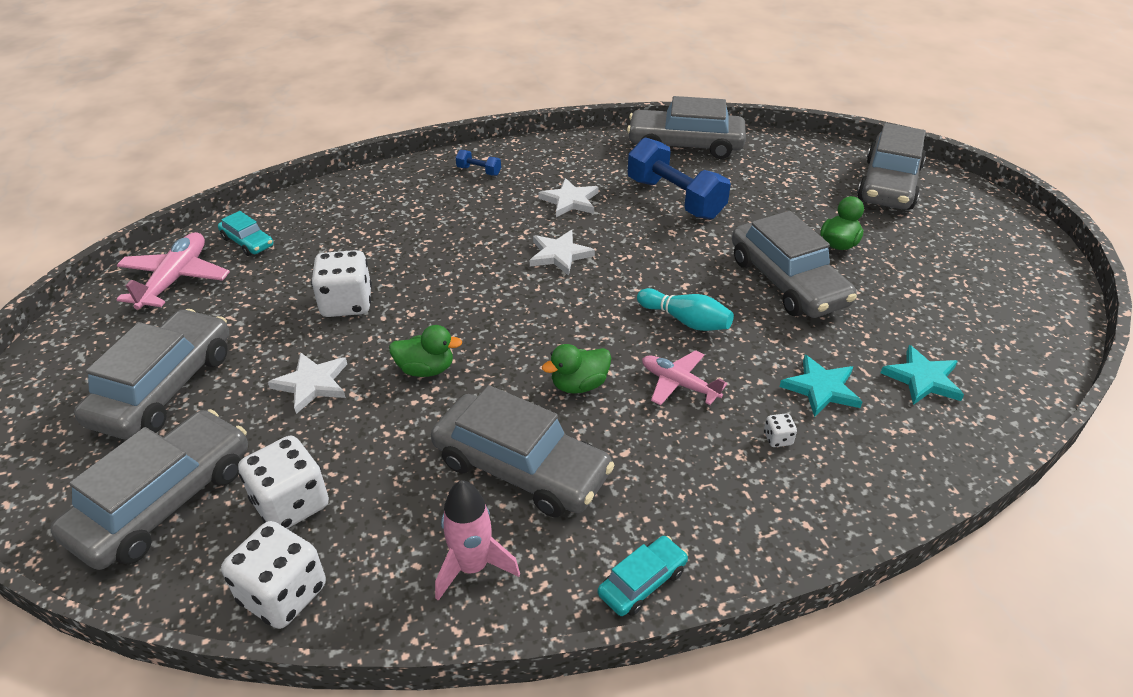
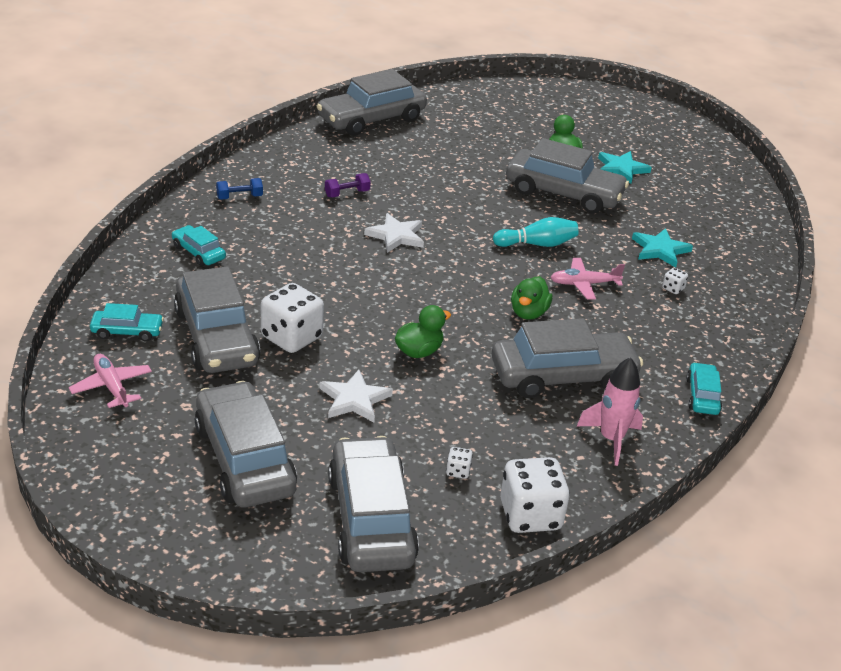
camera: 45 degrees left, 5 degrees down
(175, 279) = (111, 386): pink plane -> pink plane, size x0.66
(291, 504) = (458, 471): white dice -> white dice, size x0.42
(384, 203) = (198, 252): none -> turquoise car
(570, 201) = (347, 193): white star -> purple dumbbell
(675, 199) = (420, 163): blue dumbbell -> none
(888, 184) = (542, 102): grey car -> grey car (216, 337)
(923, 379) = (702, 220): turquoise star -> turquoise star (621, 169)

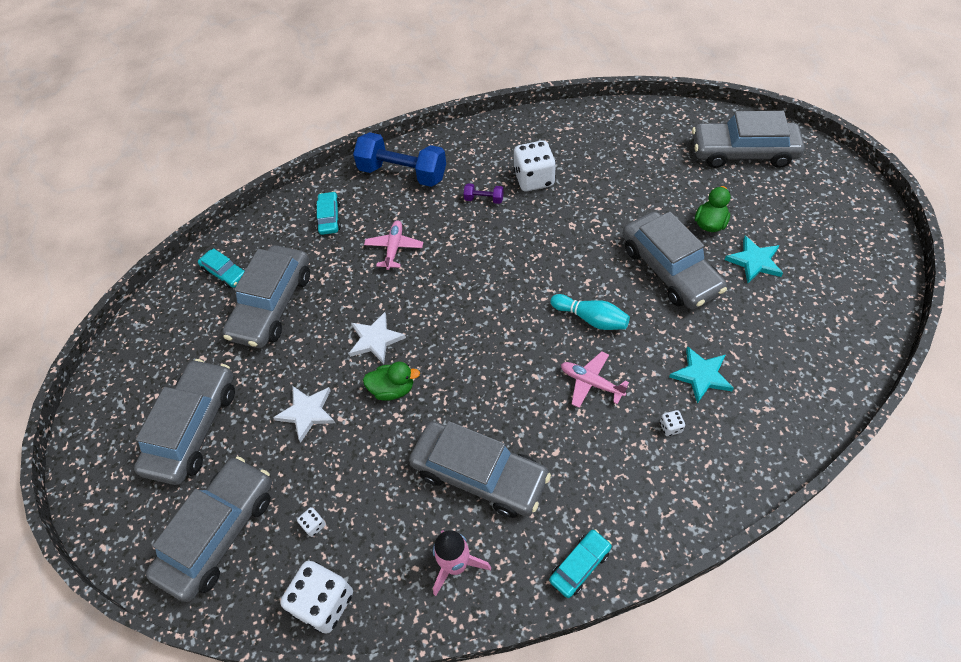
camera: 45 degrees right, 20 degrees up
(111, 386) = (175, 318): pink plane -> pink plane (394, 248)
(239, 197) = (403, 173): blue dumbbell -> blue dumbbell, size x2.32
(291, 337) = (318, 329): white dice -> white dice (534, 179)
(371, 119) = (574, 124): grey car -> grey car (743, 152)
(396, 236) = (482, 260): white star -> white star (375, 339)
(528, 313) = (514, 392): green duck -> none

